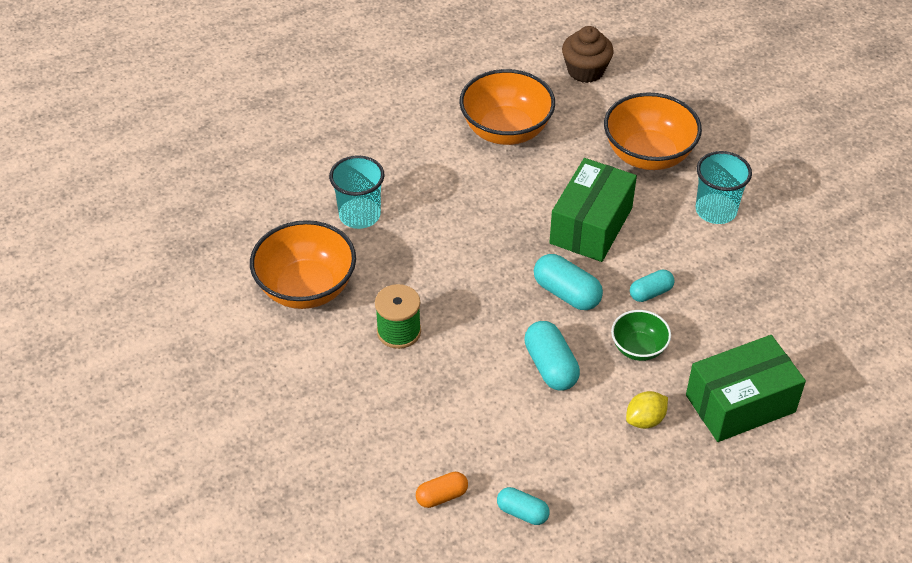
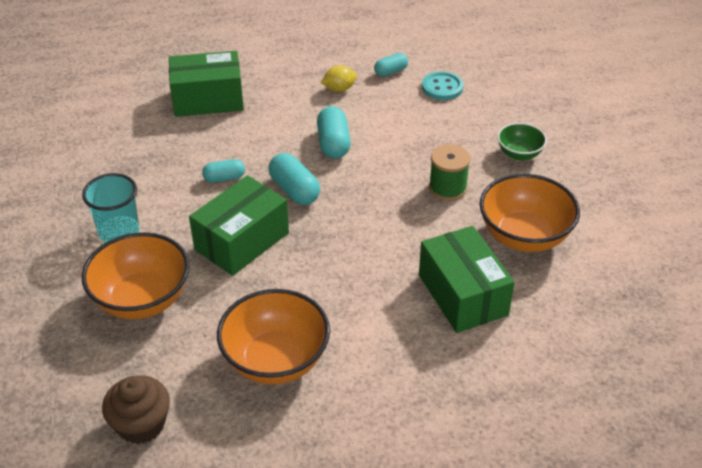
camera: 165 degrees left, 5 degrees down
(359, 215) = (462, 295): turquoise cup -> green box
(441, 496) = (442, 87): orange capsule -> turquoise button
(522, 512) = (390, 72): turquoise capsule -> turquoise capsule turned 75 degrees counterclockwise
(638, 348) = (259, 143): green bowl -> green bowl (519, 154)
(645, 420) = (281, 102): yellow lemon -> yellow lemon (339, 89)

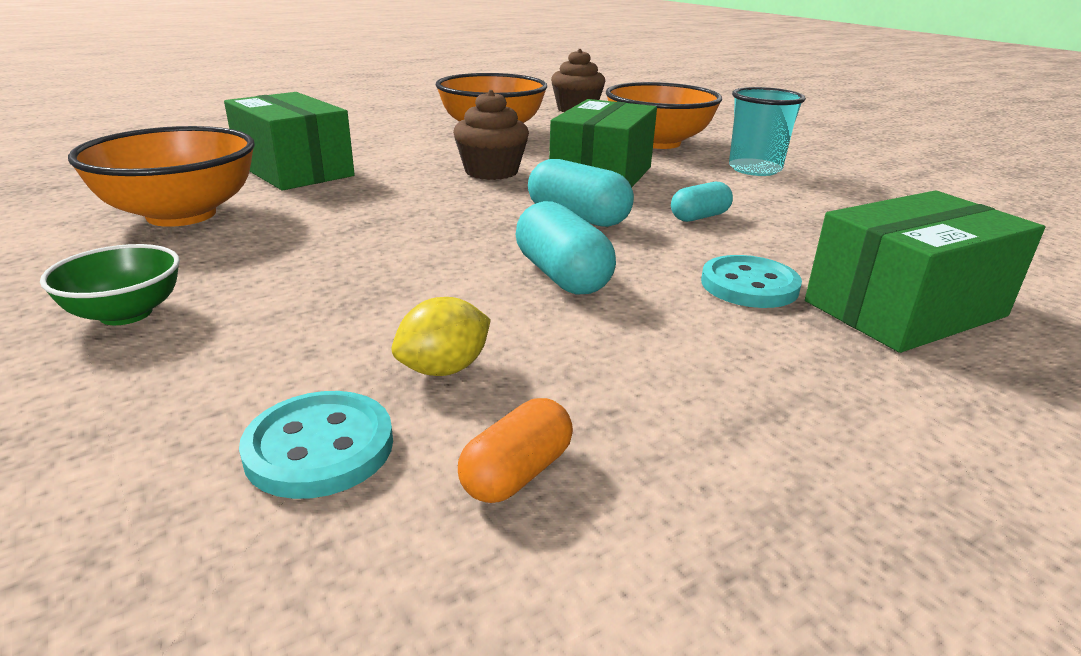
camera: 160 degrees right, 15 degrees down
(256, 123) = (749, 285): none -> turquoise button
(317, 264) = (491, 172): none -> brown cupcake
(339, 89) = (640, 383): yellow lemon -> yellow lemon (444, 369)
(390, 72) = (517, 473): turquoise capsule -> orange capsule
(447, 188) = (310, 247): green spool -> none

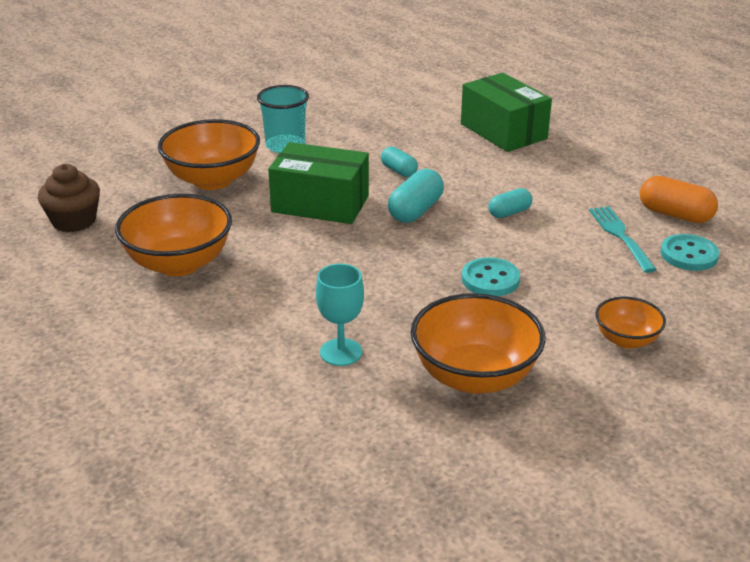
camera: 95 degrees left, 5 degrees up
(126, 313) = (626, 340): green bowl -> orange bowl
(294, 170) = (341, 352): green box -> turquoise goblet
(444, 369) = (620, 236): yellow lemon -> turquoise fork
(491, 172) = (320, 251): brown cupcake -> none
(517, 473) = (675, 214): orange capsule -> orange capsule, size x1.58
(562, 276) = (509, 212): turquoise capsule -> turquoise capsule, size x0.63
(749, 285) = (496, 163): turquoise button -> turquoise button (490, 279)

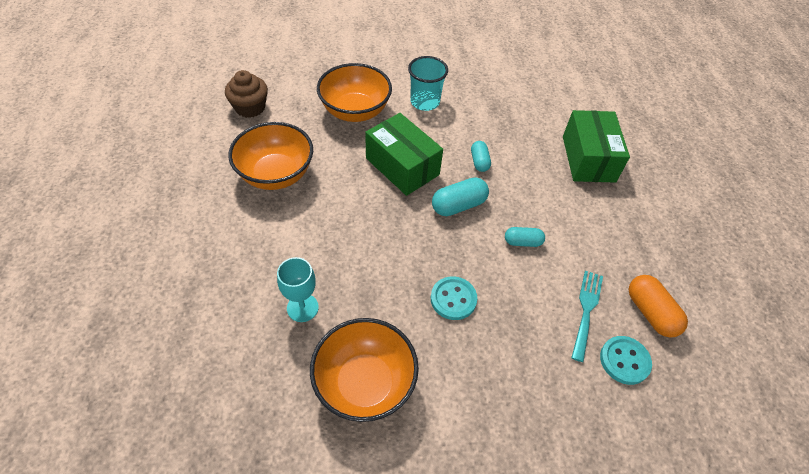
camera: 30 degrees right, 20 degrees up
(626, 340) = (499, 417): orange bowl -> none

